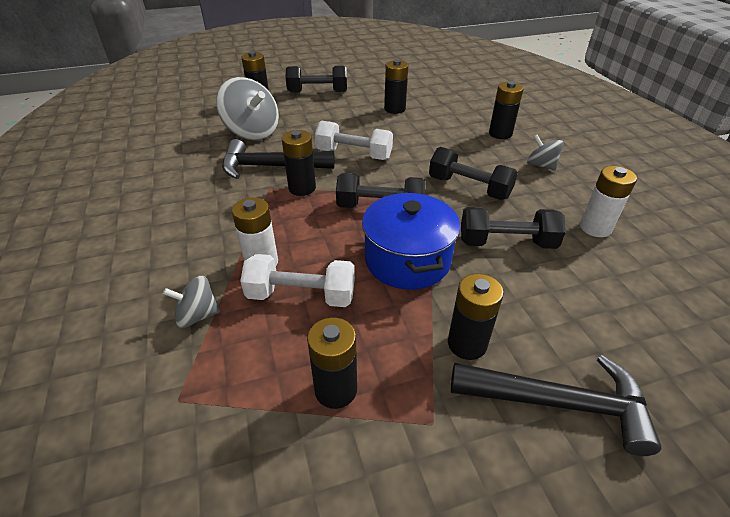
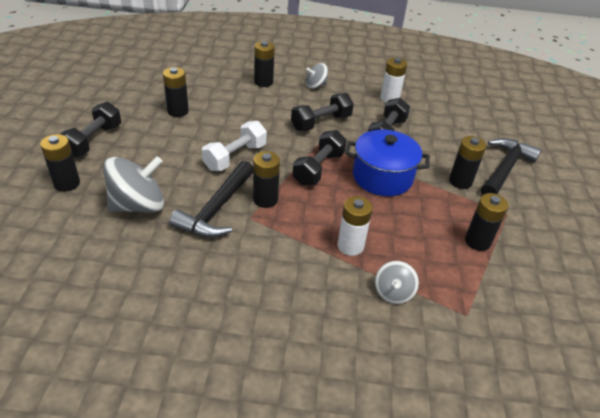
camera: 70 degrees left, 0 degrees up
(301, 295) = (395, 234): white dumbbell -> none

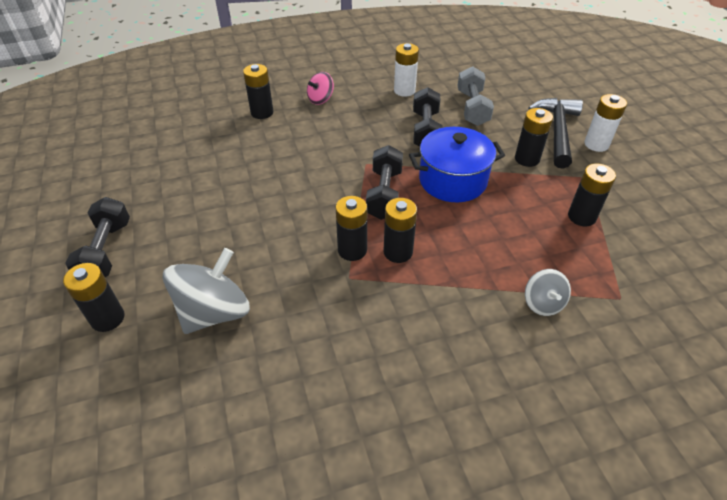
camera: 20 degrees left, 5 degrees up
(178, 111) = (186, 179): black battery -> black battery (398, 252)
(217, 209) = (307, 281): black hammer -> none
(235, 157) = (287, 212): white dumbbell -> none
(315, 85) = (320, 99): grey spinning top -> pink spinning top
(321, 123) = (353, 140): black dumbbell -> none
(350, 246) = (471, 269): white battery -> white battery (596, 144)
(440, 128) = (472, 108): none -> grey dumbbell

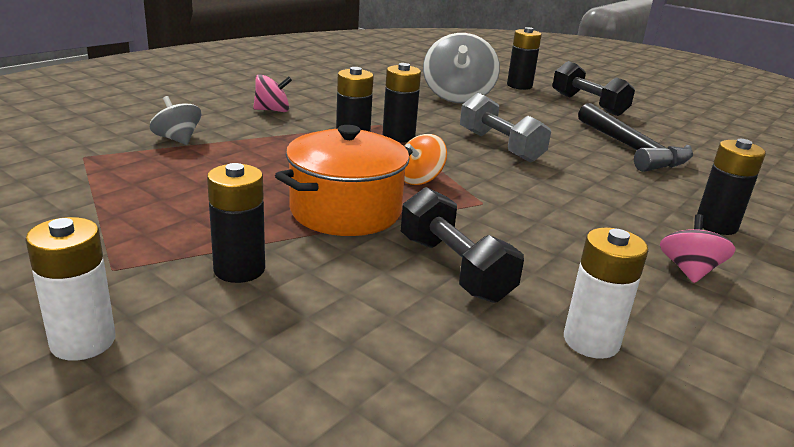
camera: 145 degrees right, 20 degrees down
(384, 194) = (419, 179): black dumbbell -> orange spinning top
(436, 339) = (272, 110): none -> pink spinning top
(452, 180) = (345, 211): blue pot -> orange pot
(472, 108) = (411, 346): grey dumbbell -> grey dumbbell (500, 146)
(557, 131) = (185, 346): black hammer -> black hammer (632, 149)
(581, 217) = (129, 212): black battery -> none

